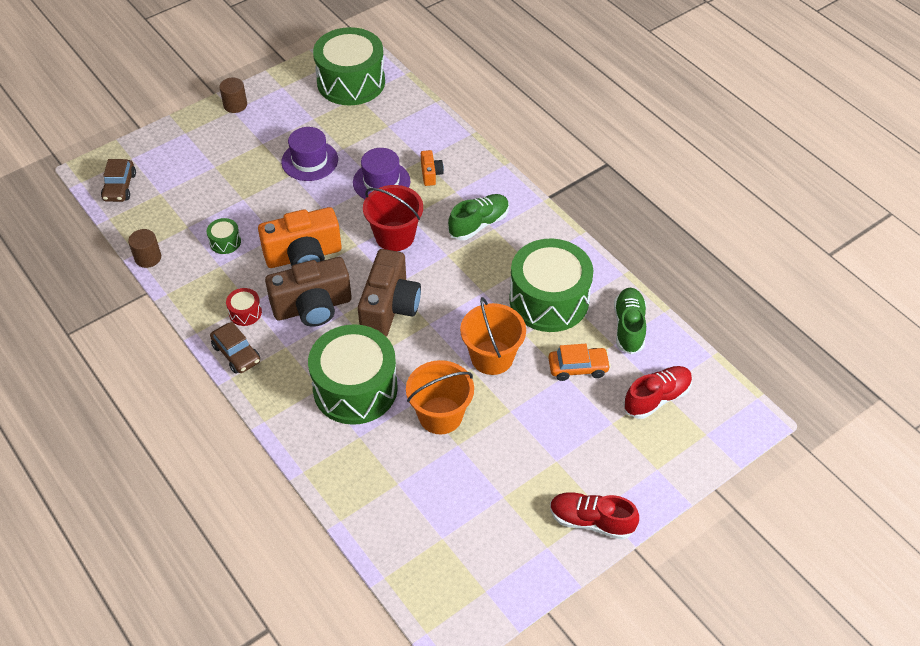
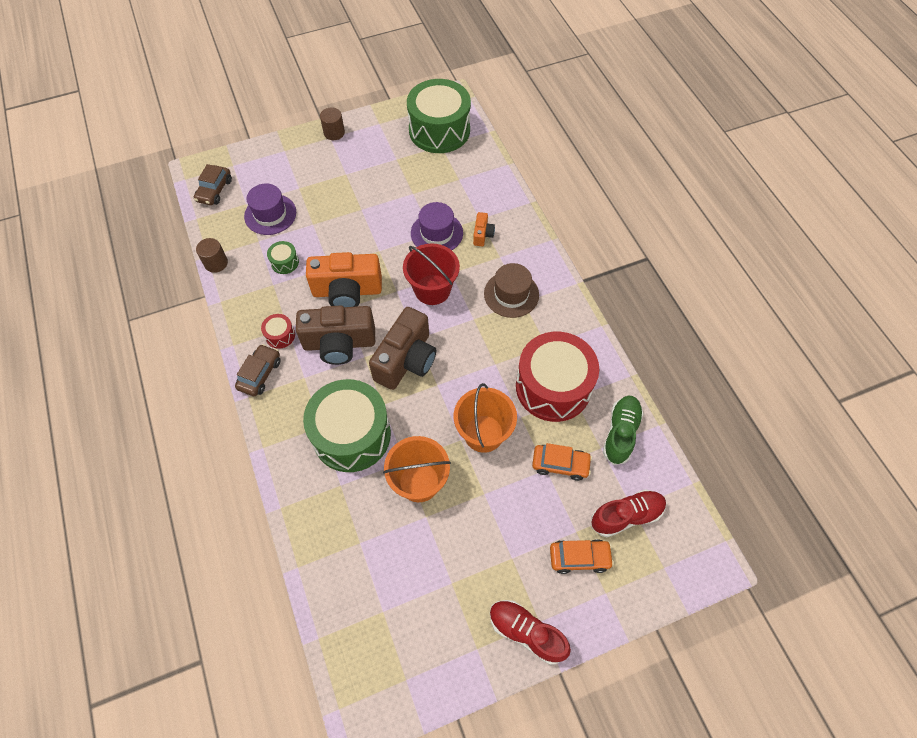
camera: 15 degrees right, 10 degrees up
(236, 354) = (260, 374): brown car -> brown car turned 135 degrees counterclockwise
(309, 161) = (380, 199): purple hat -> purple hat (270, 214)
(479, 224) = (511, 294): green shoe -> brown hat
(549, 300) = (553, 387): green drum -> red drum
(622, 445) = (579, 558): none -> orange car

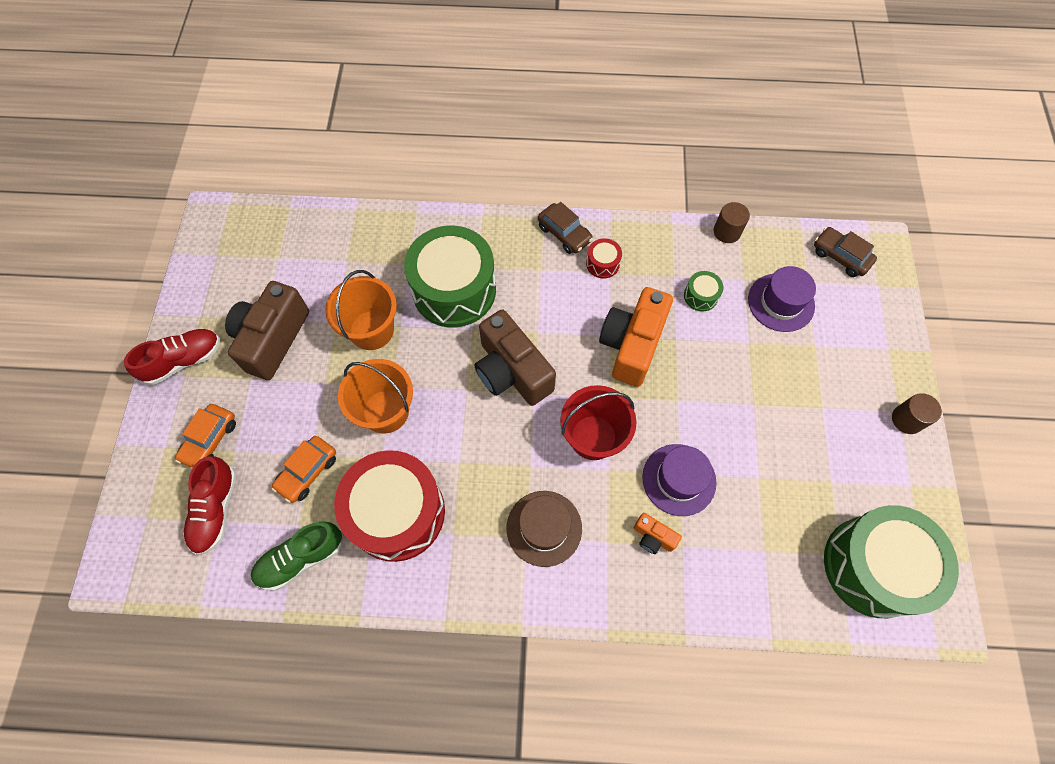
camera: 115 degrees right, 5 degrees up
(339, 343) = (565, 314): brown camera -> brown camera (272, 339)
(620, 433) = (301, 558): green shoe -> green shoe turned 105 degrees clockwise

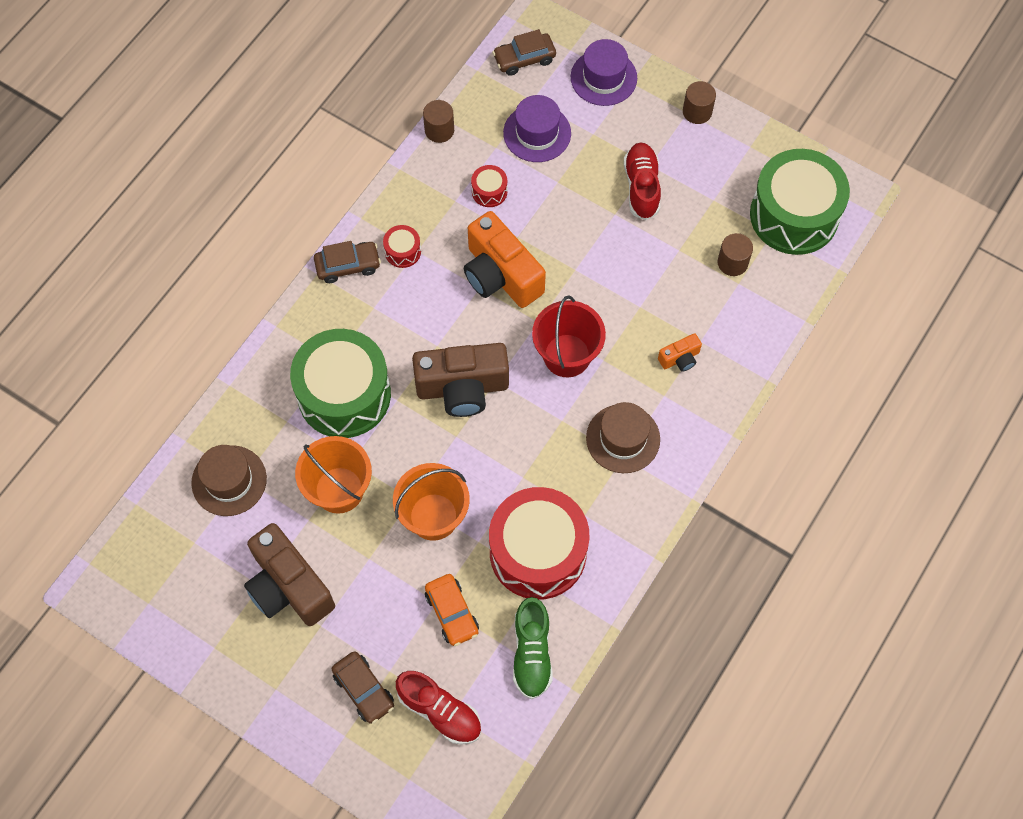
camera: 60 degrees left, 0 degrees up
(183, 361) = (258, 683): red shoe -> red shoe (641, 187)
(210, 440) = (363, 690): orange car -> brown car
(339, 253) = (229, 480): none -> brown hat
(679, 479) = (644, 310): purple hat -> purple hat (603, 77)
(700, 296) = (489, 191): green drum -> red drum
(781, 534) = (732, 262): none -> brown cylinder

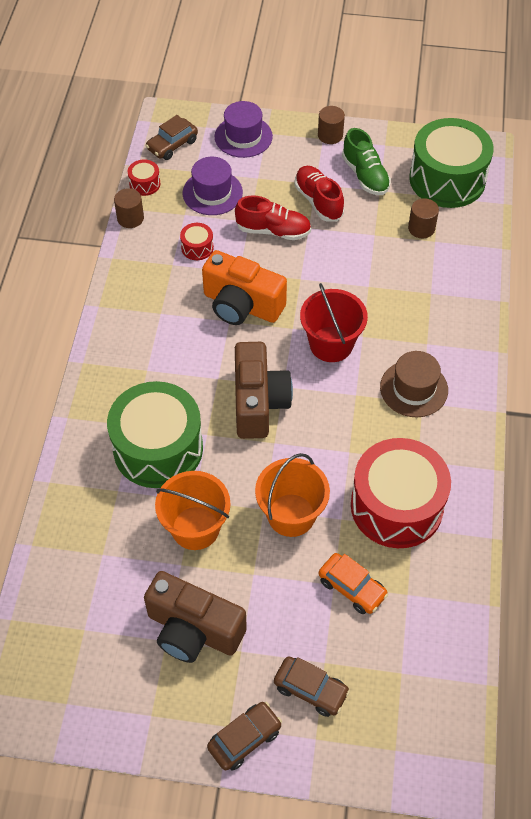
camera: 25 degrees left, 10 degrees down
(229, 480) = (90, 562): brown hat -> none
(348, 266) = (107, 346): brown car -> brown car (245, 739)
(402, 251) = (149, 318): red drum -> red drum (145, 184)
(440, 711) = (389, 677): red shoe -> red shoe (273, 231)
(462, 388) = (258, 403): brown camera -> brown camera turned 60 degrees counterclockwise
(532, 653) = (440, 591): green shoe -> green shoe (365, 175)
(680, 358) = (423, 312): orange camera -> none

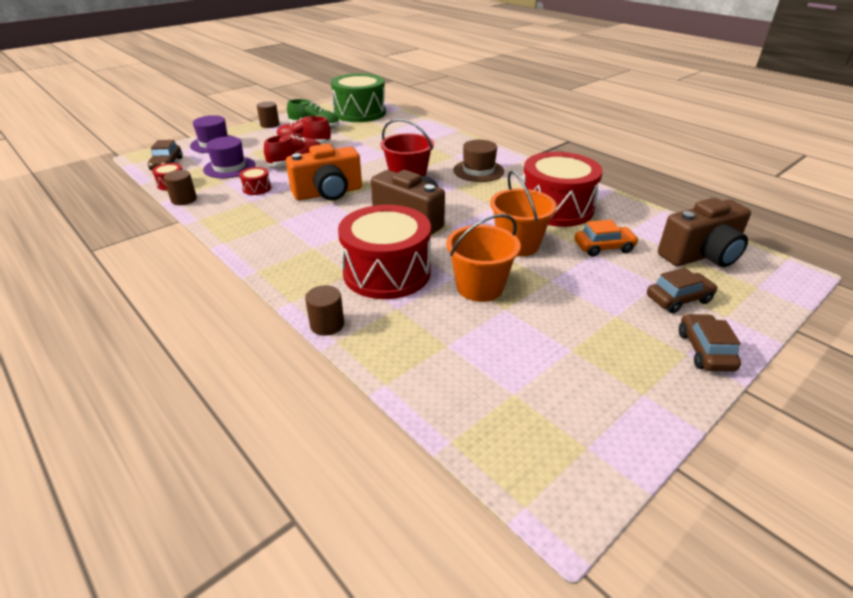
camera: 50 degrees left, 20 degrees down
(158, 448) = (387, 272): green drum -> red drum
(193, 630) = (574, 330): brown camera -> brown camera (701, 255)
(421, 228) = (377, 129): brown cylinder -> brown cylinder (327, 324)

